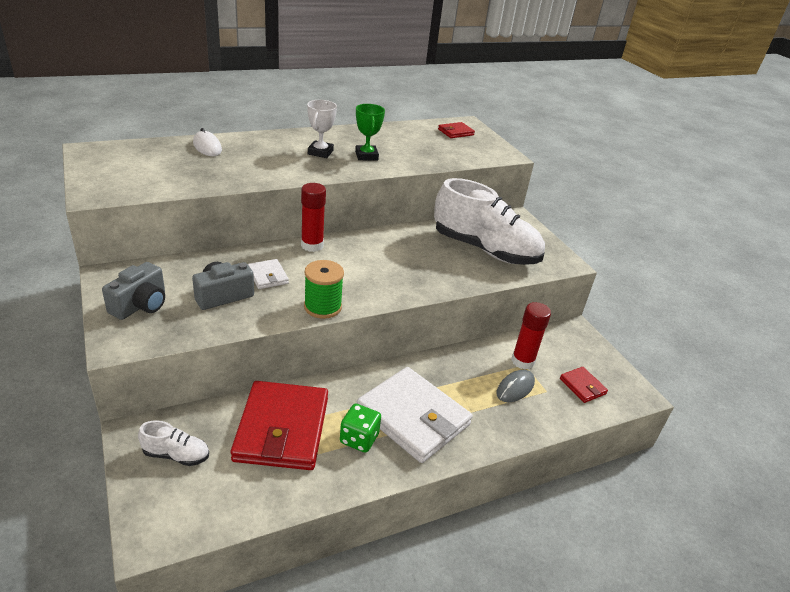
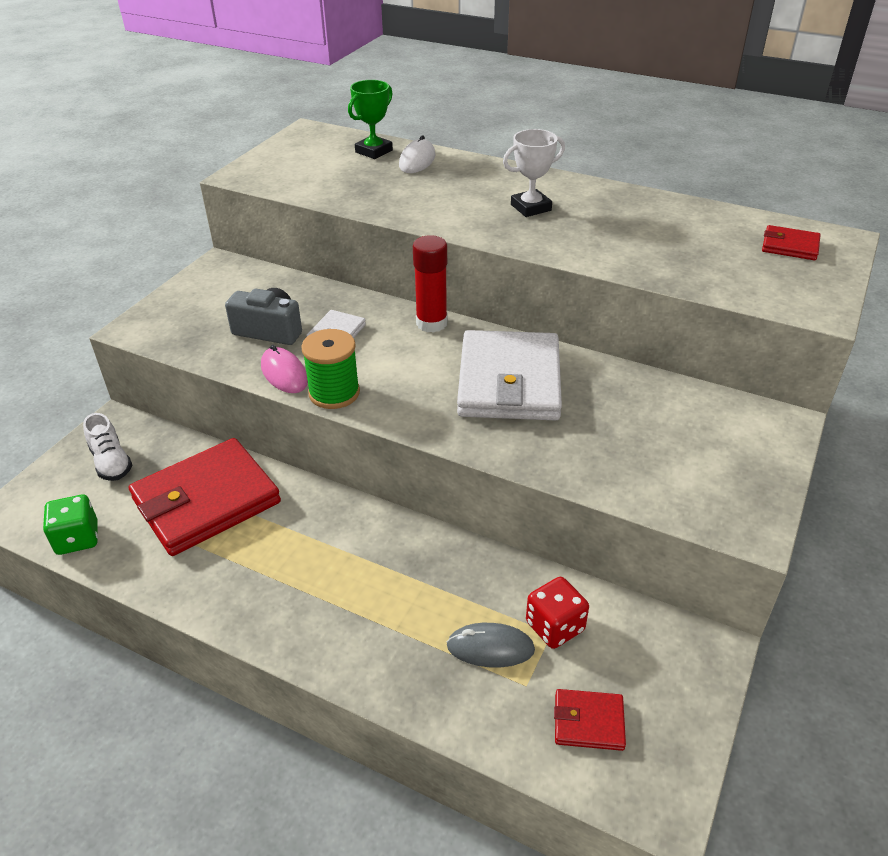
camera: 55 degrees right, 5 degrees up
(141, 305) = (199, 304): grey camera -> none
(276, 313) = (284, 373): none -> pink mouse
(359, 439) = (248, 562): green dice -> green dice (77, 539)
(366, 156) = (583, 232): green trophy -> green trophy (374, 151)
(413, 417) = (327, 584): white wallet -> white wallet (509, 381)
(485, 250) = (643, 439): white shoe -> none
(522, 361) = (555, 626): red glue stick -> red dice
(582, 386) = (588, 722): red wallet -> red wallet turned 75 degrees clockwise

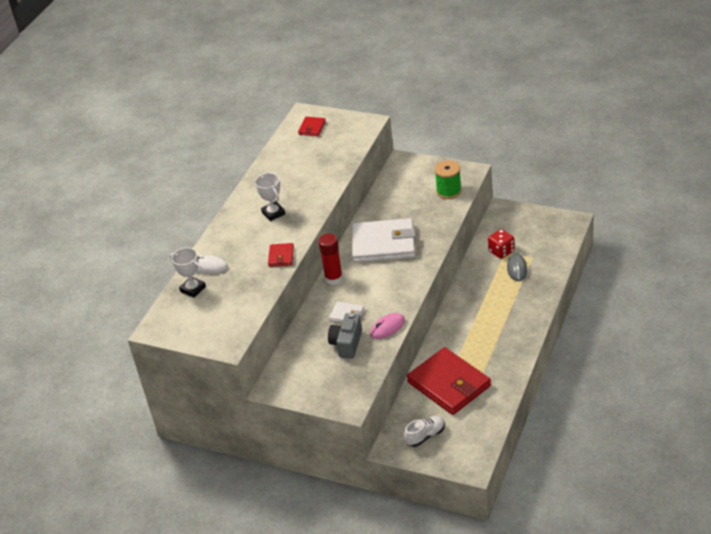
camera: 90 degrees left, 0 degrees up
(77, 539) = (486, 428): green dice -> none
(334, 393) = (402, 304): green spool -> green spool (448, 191)
(374, 151) = (193, 289): green trophy -> white trophy
(588, 722) = (544, 239): red wallet -> red wallet (281, 256)

